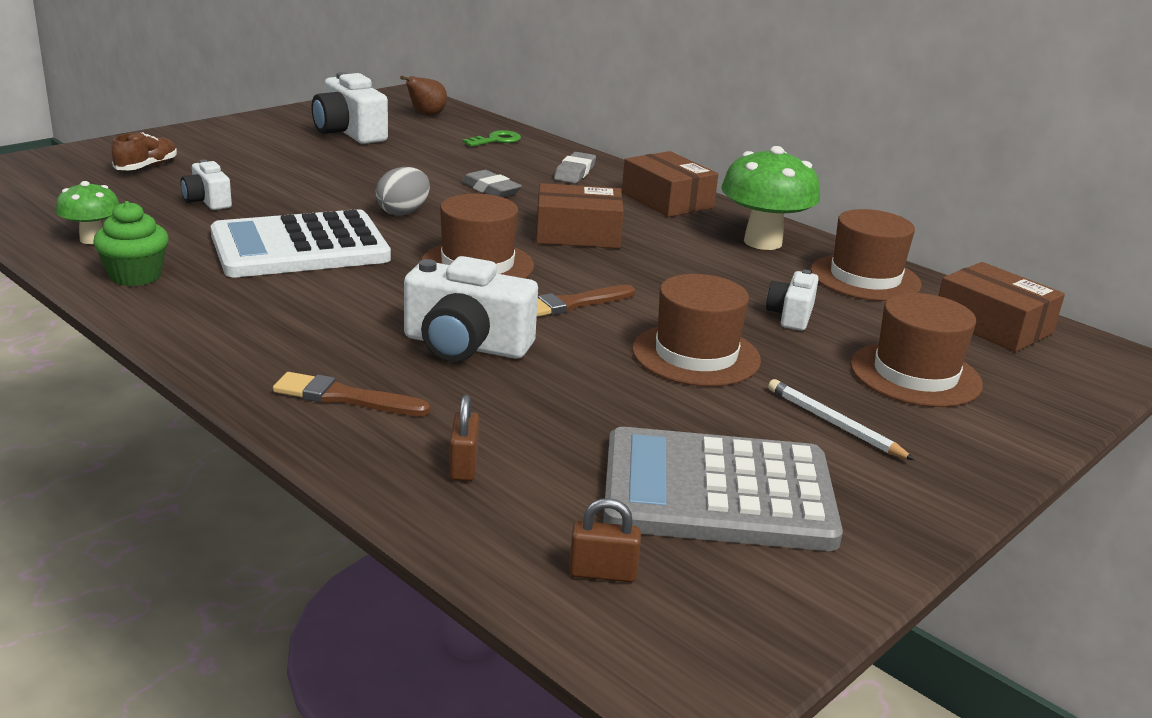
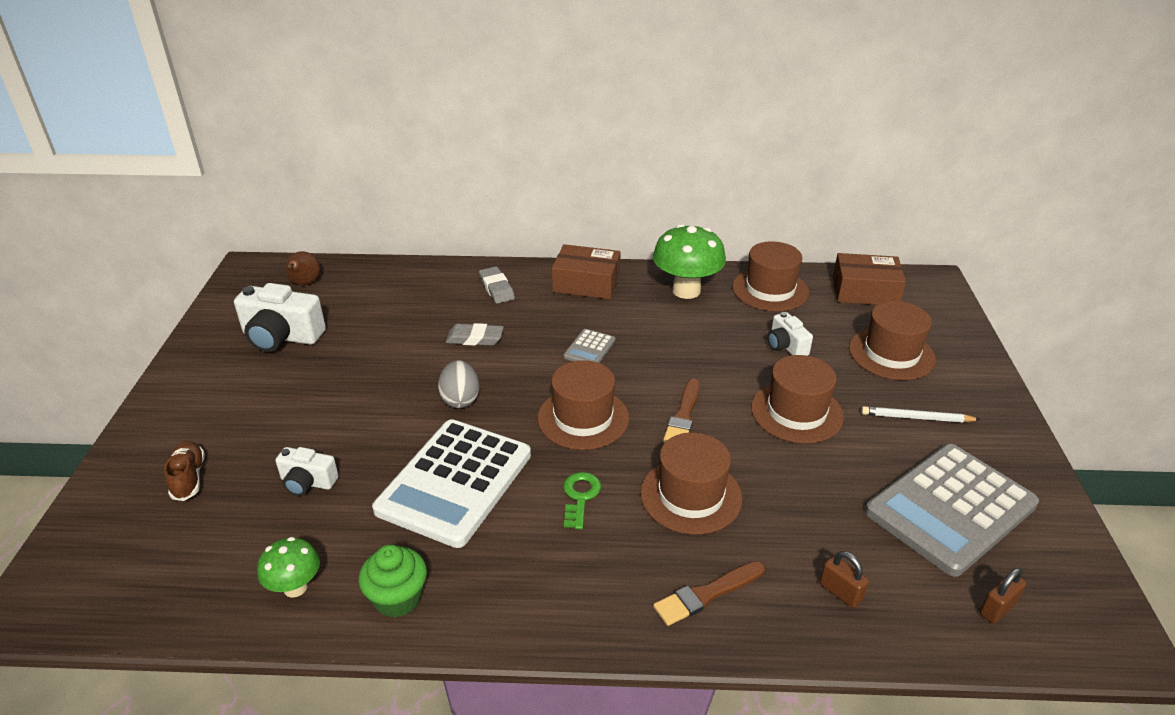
camera: 40 degrees left, 10 degrees up
(465, 345) = (691, 496): white camera -> brown hat
(496, 140) = (397, 284): green key -> green key (580, 496)
(578, 234) = (589, 348): brown box -> grey calculator

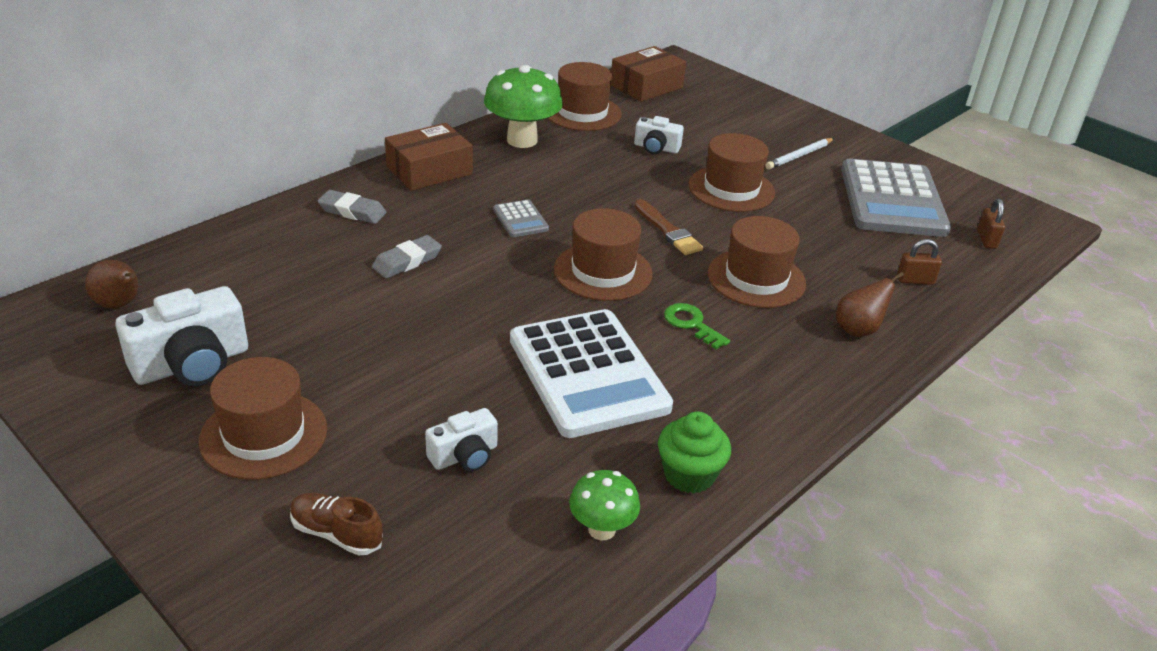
camera: 50 degrees left, 0 degrees up
(460, 399) = (481, 314): grey egg -> none
(707, 594) = (858, 329): brown brush -> brown pear
(891, 354) = (726, 122): brown hat -> brown hat (264, 434)

